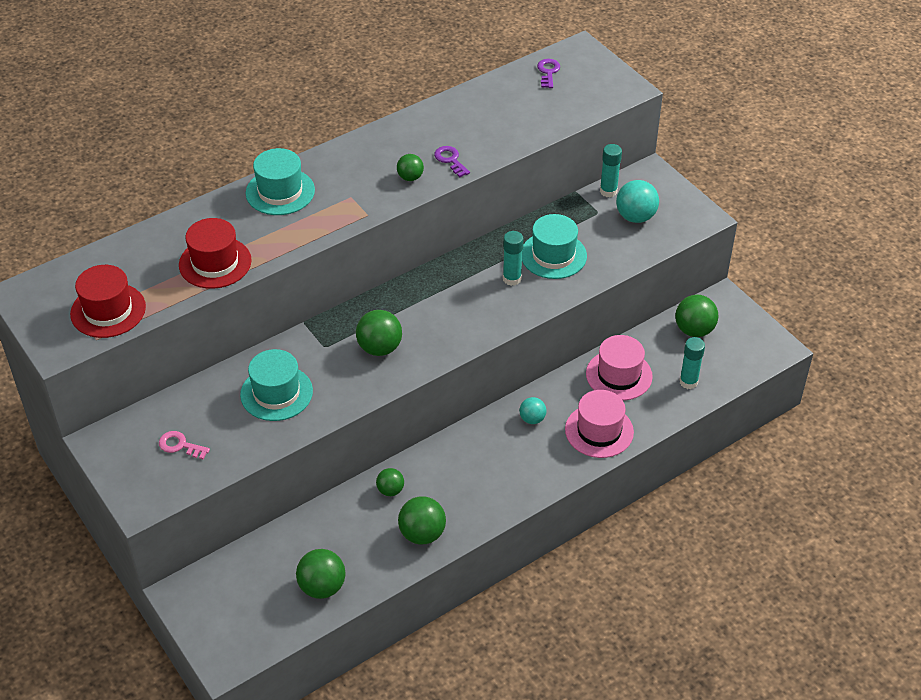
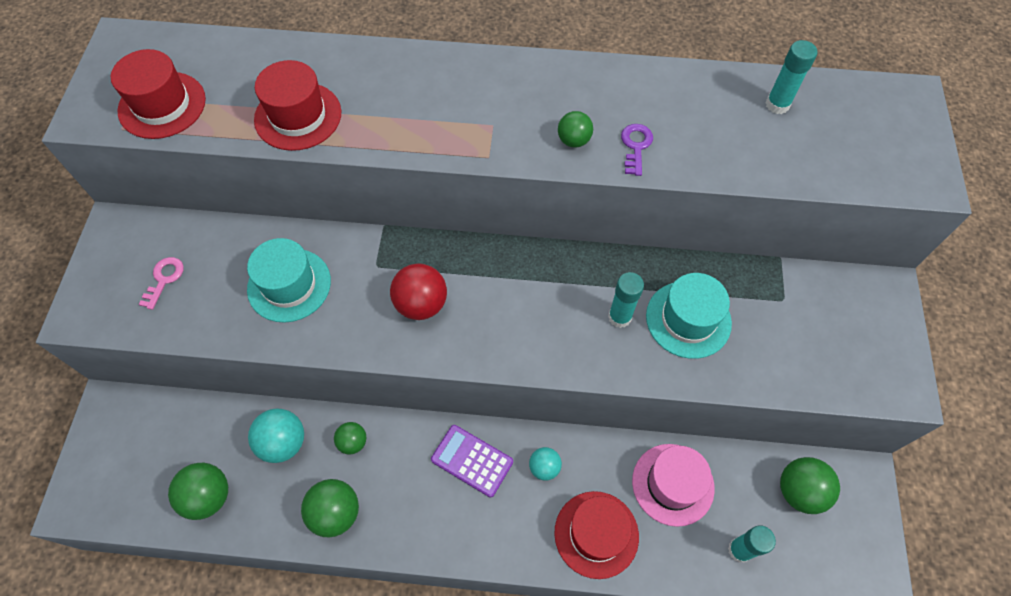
camera: 40 degrees right, 15 degrees up
(180, 445) = (164, 279): pink key -> pink key turned 45 degrees clockwise
(280, 192) = (433, 76): turquoise hat -> none
(379, 348) = (421, 304): green ball -> red ball
(482, 446) = (472, 461): none -> purple calculator
(548, 72) = (847, 103): purple key -> none
(599, 431) = (596, 534): pink hat -> red hat
(608, 191) = (818, 281): turquoise glue stick -> turquoise glue stick (777, 105)
(635, 217) = (822, 334): turquoise ball -> turquoise ball (283, 442)

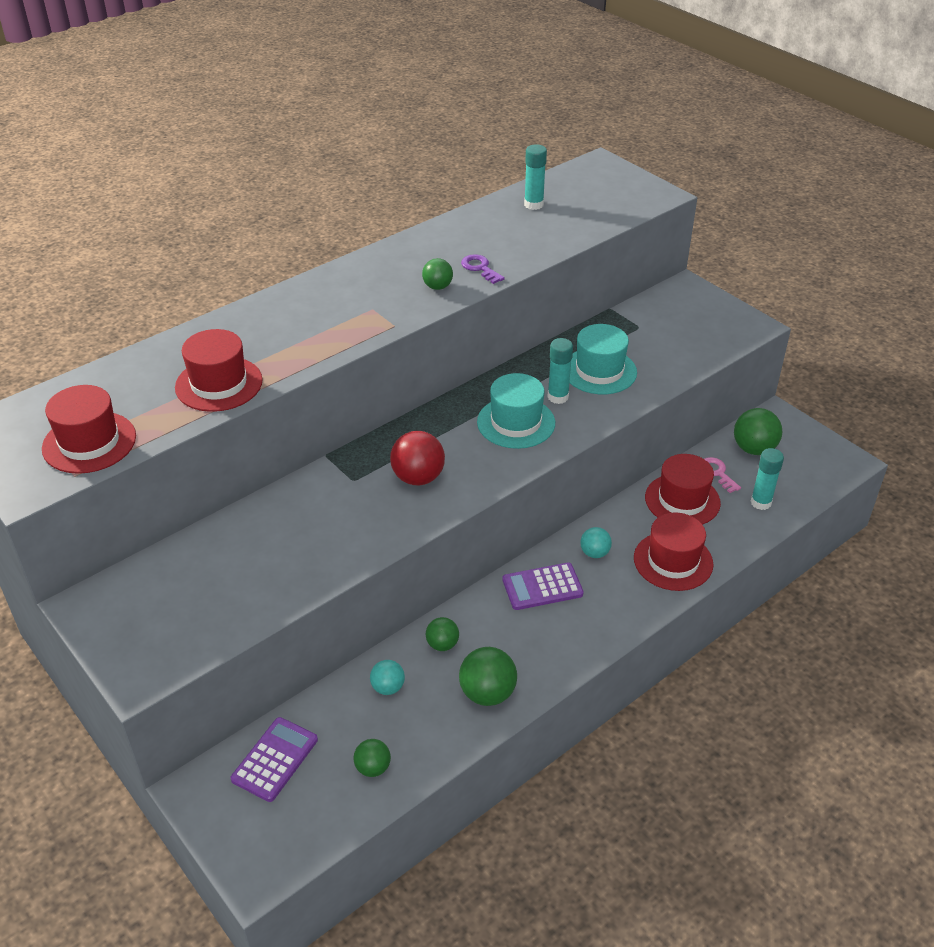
camera: 45 degrees left, 20 degrees down
(164, 279) = (186, 603): pink key -> pink key (717, 473)
(167, 430) = (275, 759): none -> purple calculator
(208, 496) = (373, 768): green ball -> green ball, size x0.60
(283, 442) = (388, 687): turquoise ball -> turquoise ball, size x0.60
(289, 285) = (301, 535): turquoise hat -> turquoise hat (516, 422)
(673, 484) = (682, 500): pink hat -> red hat

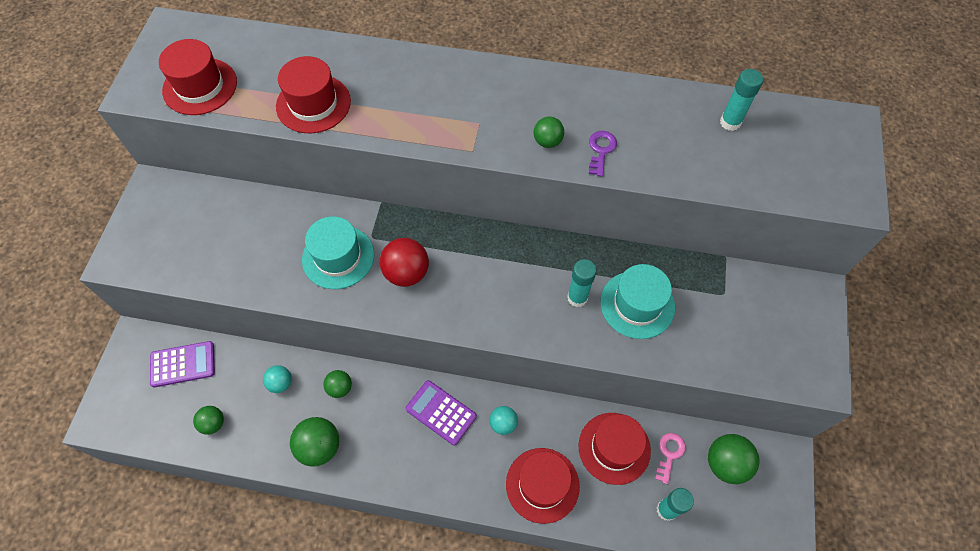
camera: 50 degrees right, 20 degrees up
(516, 422) = (521, 291): turquoise hat -> turquoise hat (338, 257)

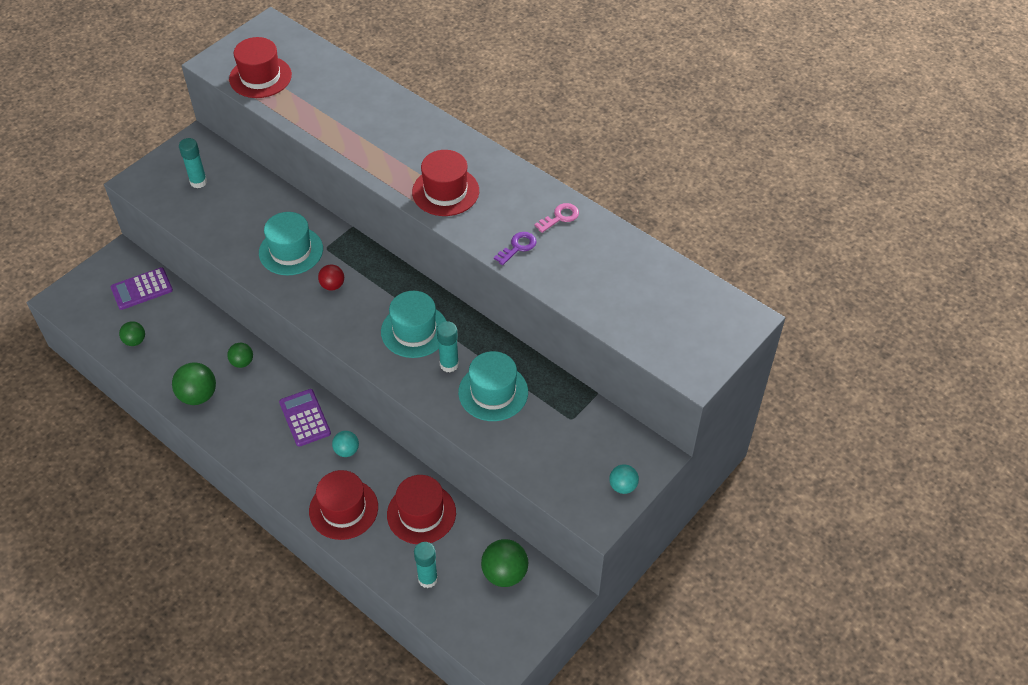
camera: 30 degrees right, 10 degrees down
(183, 364) = (142, 289): purple calculator -> purple calculator turned 135 degrees clockwise
(281, 383) = (201, 337): turquoise ball -> turquoise ball (623, 486)
(313, 104) = (330, 122): red hat -> red hat (445, 191)
(406, 273) = (332, 285): red ball -> red ball, size x0.60
(520, 280) = (414, 331): none -> turquoise hat
(547, 141) = (482, 223): green ball -> none
(669, 454) = (463, 541): pink key -> pink key (560, 217)
(730, 122) = (641, 272): turquoise glue stick -> turquoise glue stick (198, 182)

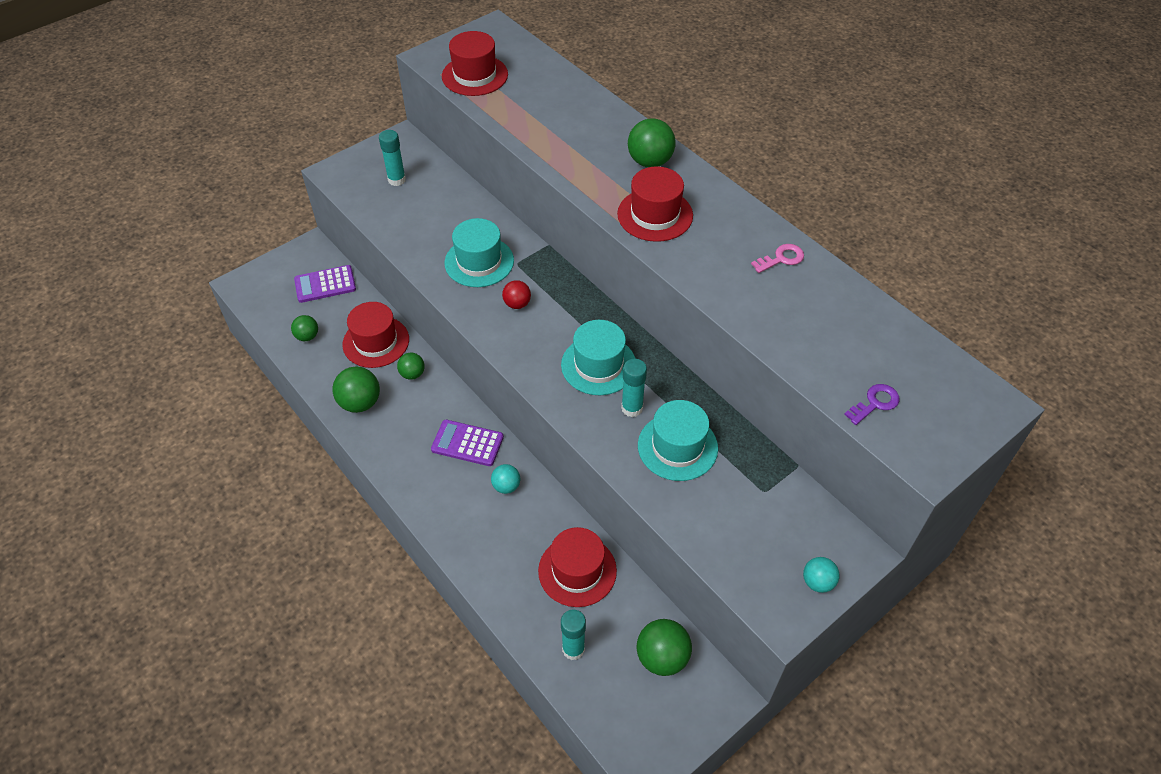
camera: 10 degrees right, 0 degrees up
(305, 418) = (467, 443): purple calculator -> purple calculator turned 60 degrees counterclockwise
(343, 509) = (492, 551): red hat -> red hat (376, 342)
(434, 142) = (650, 162): none -> green ball
(518, 247) = (729, 285): purple key -> purple key (875, 403)

